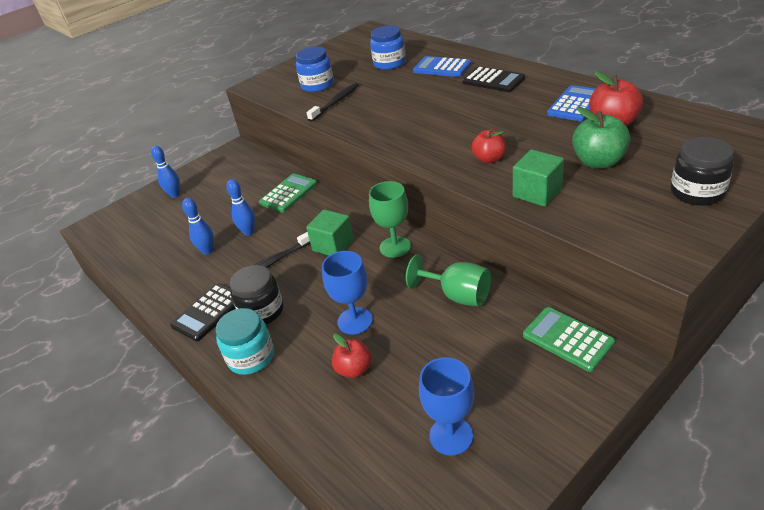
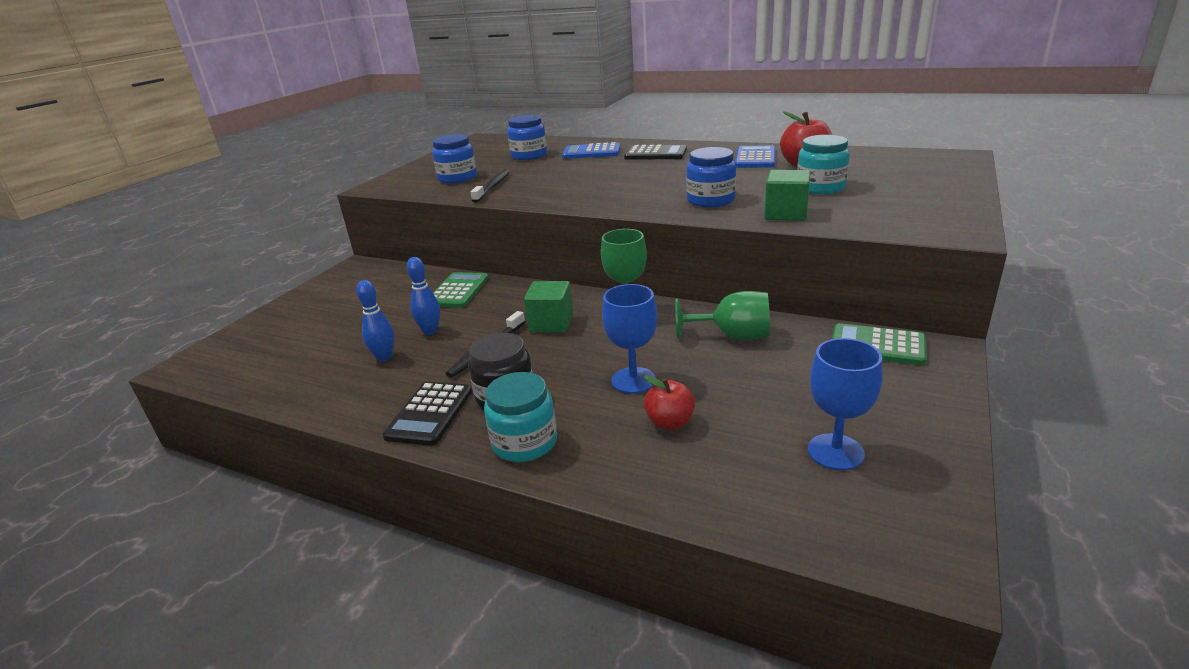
camera: 25 degrees left, 10 degrees down
(175, 195) = (298, 316): blue bowling pin -> none
(489, 159) = (711, 200): red apple -> blue jar
(598, 162) = (820, 187): green apple -> turquoise jar
(697, 192) = (931, 192): black jar -> none

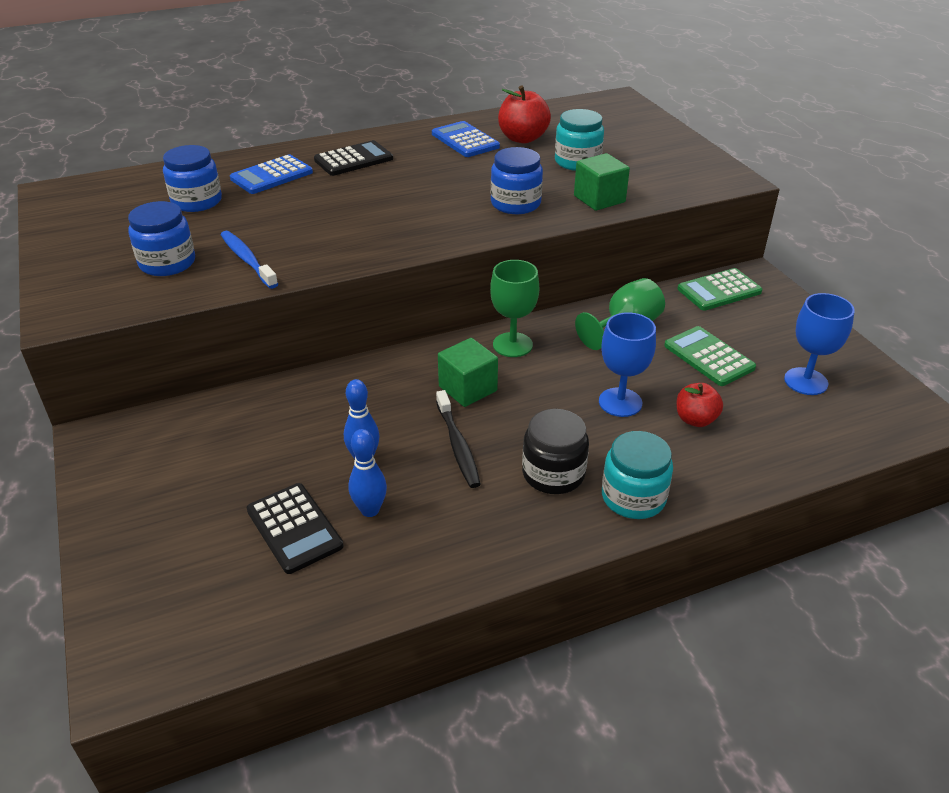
camera: 50 degrees left, 10 degrees up
(430, 414) = (519, 527): black calculator -> black calculator (294, 528)
(458, 291) = (306, 403): green calculator -> green calculator (708, 357)
(493, 187) = (247, 260): black toothbrush -> blue toothbrush

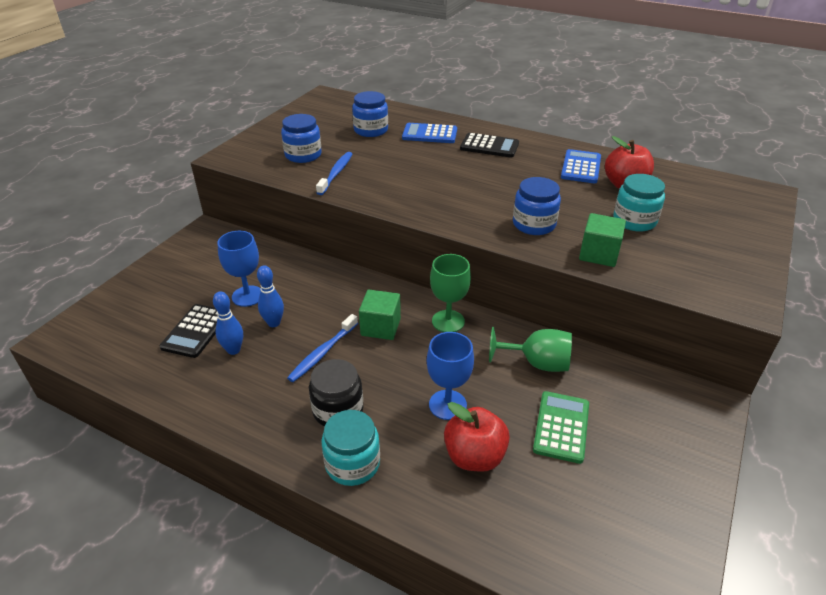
camera: 50 degrees right, 0 degrees up
(458, 445) = (322, 353): black toothbrush -> blue toothbrush
(695, 419) = (474, 456): red apple -> red apple, size x1.52
(719, 290) = (658, 390): green calculator -> none
(805, 381) = (606, 505): blue goblet -> blue goblet (247, 296)

